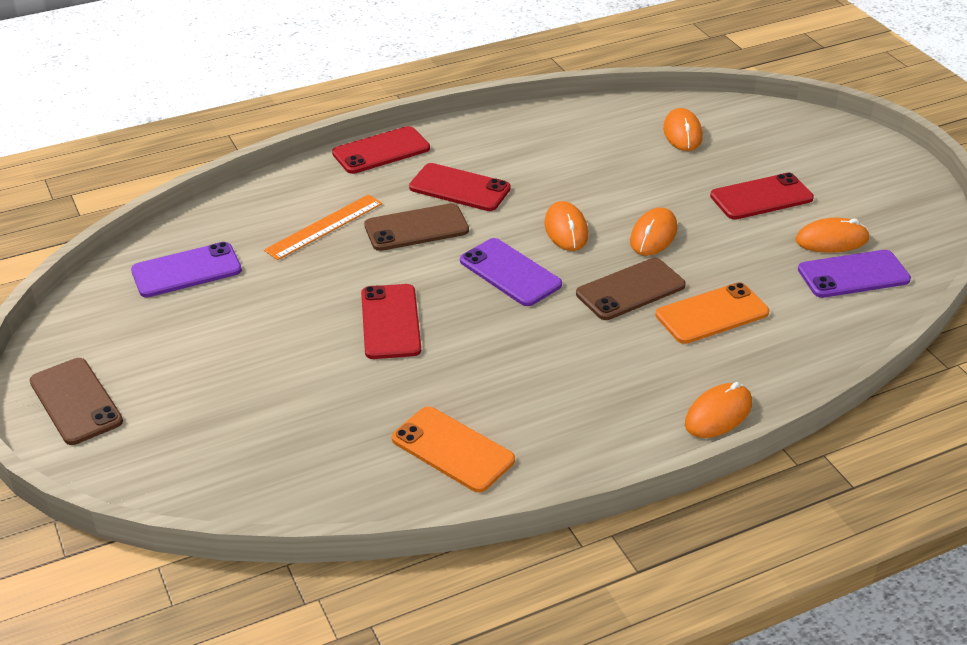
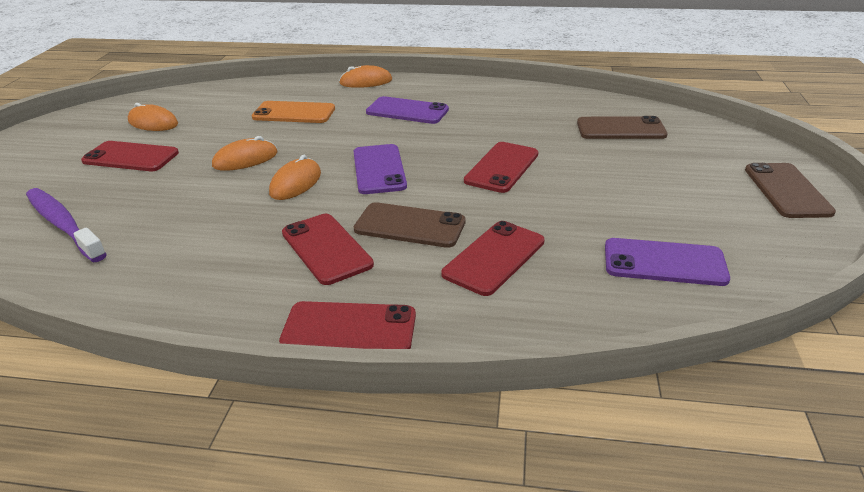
camera: 145 degrees left, 5 degrees down
(324, 227) = (494, 258): orange ruler -> red phone
(453, 449) = (522, 104): orange phone -> none
(630, 289) = (317, 136): brown phone -> brown phone (620, 129)
(682, 133) = (63, 225): orange mouse -> purple toothbrush
(853, 274) = (184, 106): purple phone -> purple phone (407, 111)

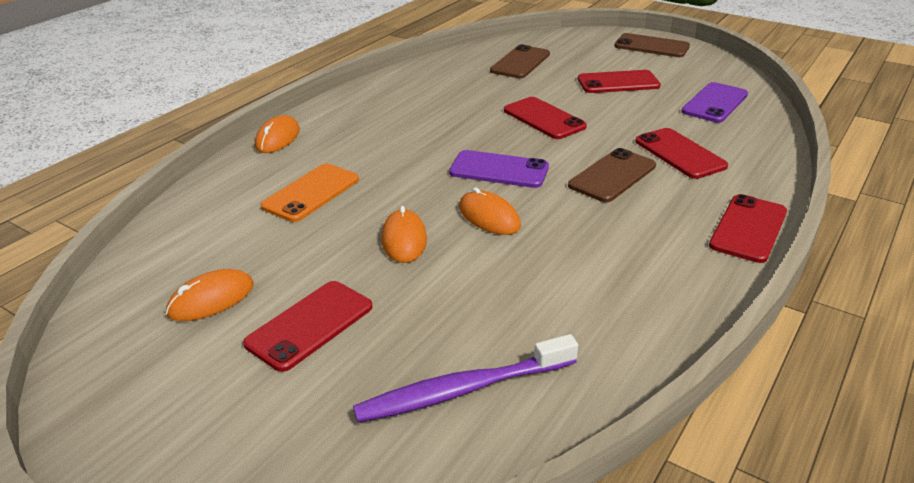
camera: 65 degrees left, 0 degrees up
(326, 248) = (626, 220): red phone -> red phone (618, 82)
(407, 111) = (385, 132): purple phone -> none

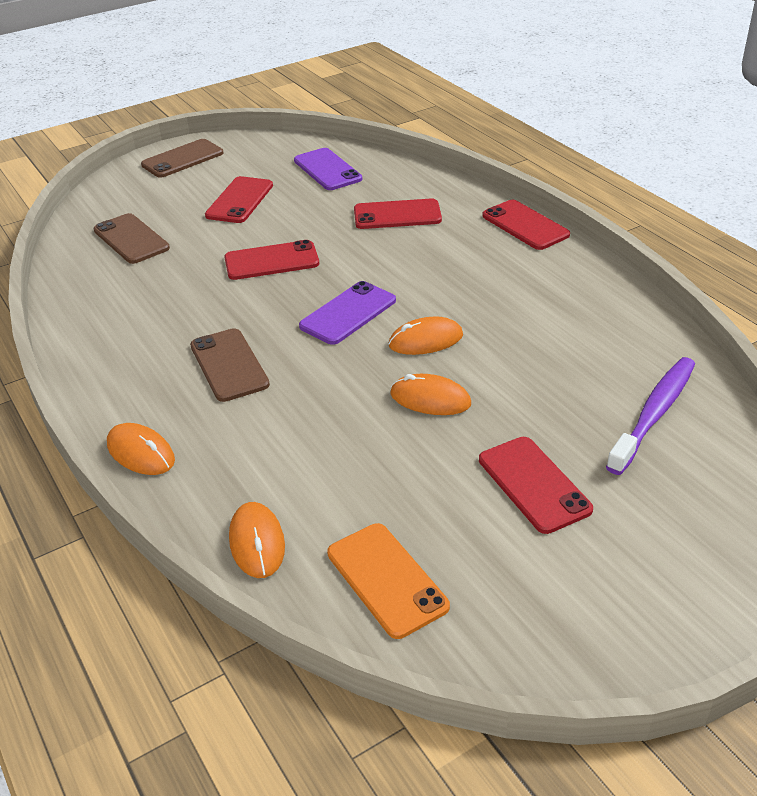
camera: 65 degrees left, 5 degrees up
(211, 299) = (457, 549): orange mouse -> orange mouse (257, 542)
(311, 193) = (296, 445): orange phone -> orange phone (386, 579)
(462, 390) = (654, 414): purple toothbrush -> purple toothbrush turned 150 degrees counterclockwise
(612, 176) = (406, 257): brown phone -> brown phone (229, 365)

